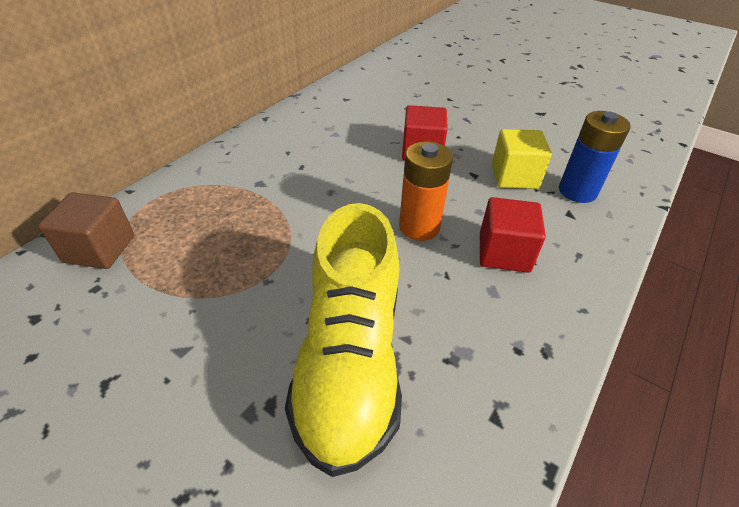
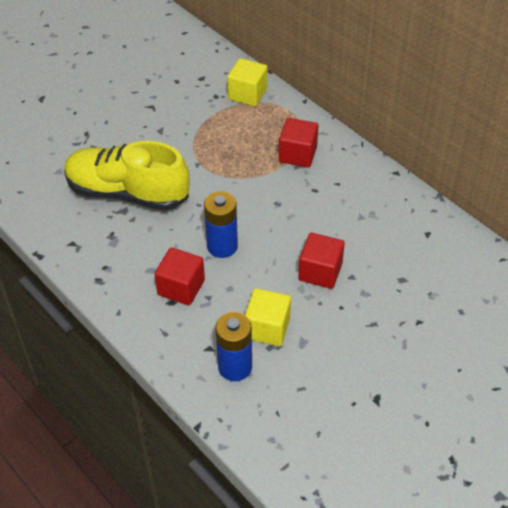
camera: 105 degrees right, 5 degrees up
(100, 249) = (247, 94): brown cube -> yellow cube
(240, 184) = (298, 154): none -> red cube
(419, 227) = (222, 246): orange battery -> blue battery

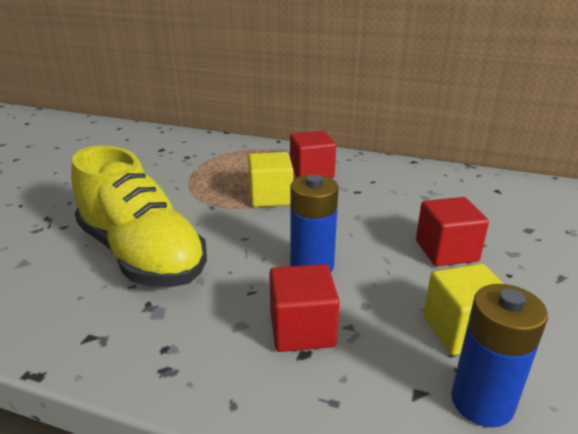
camera: 30 degrees left, 20 degrees down
(127, 193) = (142, 254): yellow shoe -> yellow shoe turned 120 degrees counterclockwise
(247, 94) = (219, 148): yellow cube -> yellow cube (270, 197)

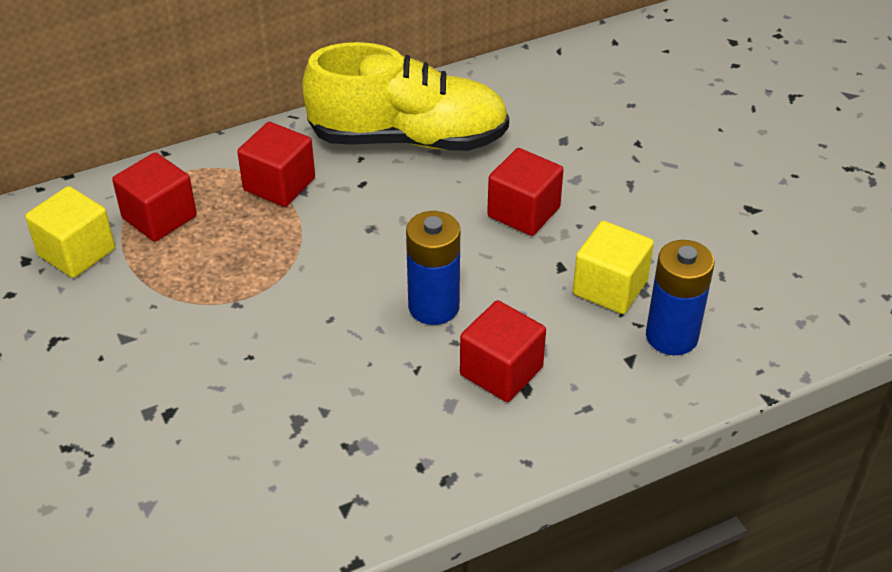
camera: 45 degrees left, 15 degrees up
(142, 254) = (258, 407): yellow shoe -> yellow shoe (408, 138)
(236, 159) = (159, 217): none -> red cube
(270, 197) = (283, 249): yellow cube -> yellow cube (76, 252)

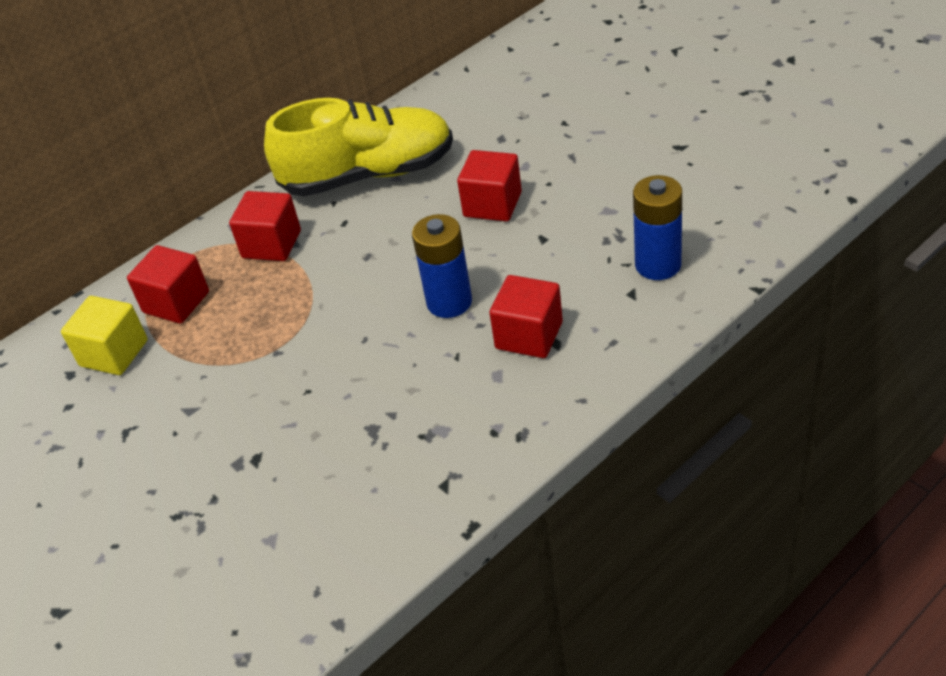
camera: 10 degrees left, 0 degrees up
(610, 287) = (590, 242): yellow cube -> none

